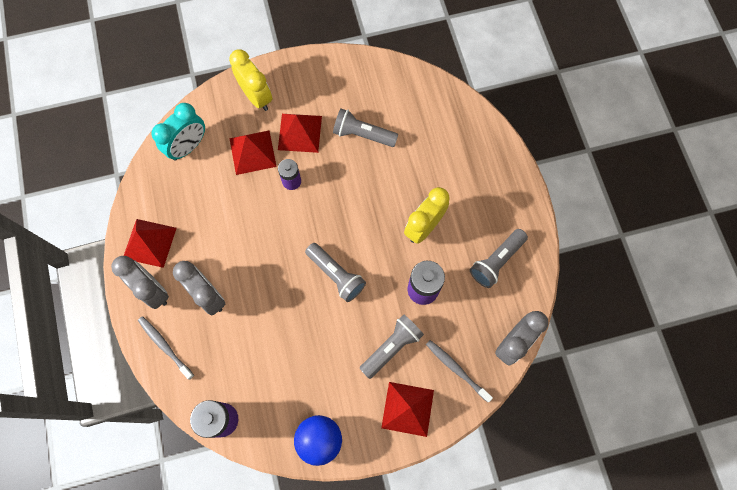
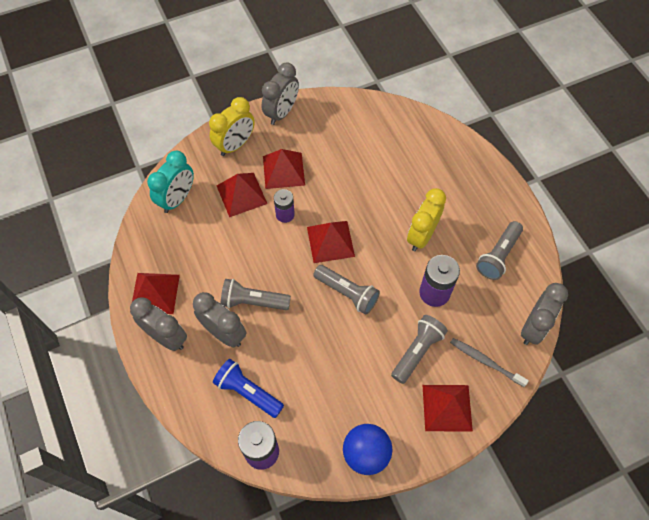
camera: 10 degrees left, 10 degrees down
(165, 346) = (189, 389): grey toothbrush -> none
(220, 359) = (248, 392): none -> blue flashlight
(256, 97) = (235, 145): yellow clock -> yellow clock turned 90 degrees clockwise
(310, 68) = (282, 113): none -> grey clock
(331, 218) = (330, 241): none -> red pyramid
(363, 134) = (344, 163): grey flashlight -> grey flashlight (253, 302)

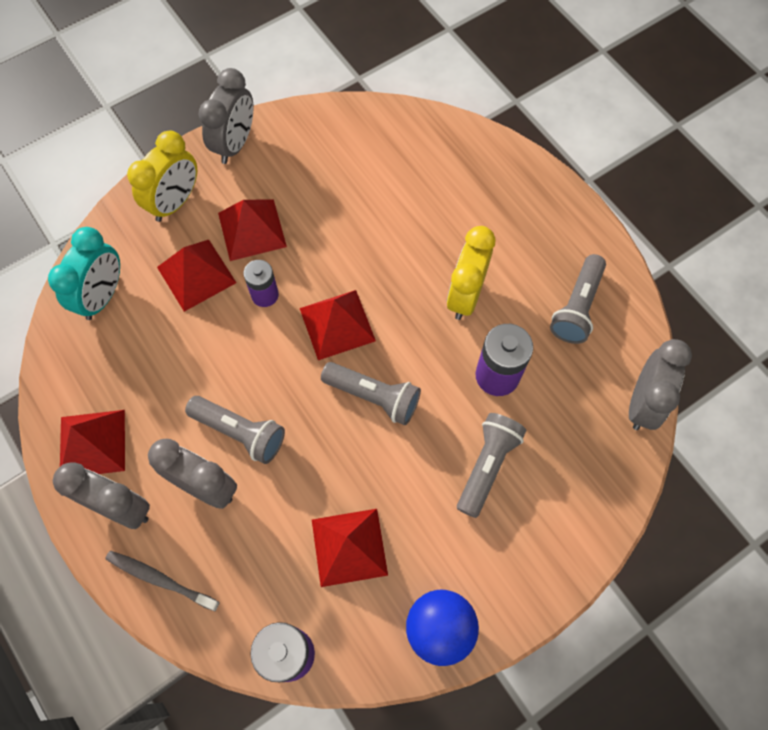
camera: 10 degrees left, 5 degrees up
(248, 392) = (254, 569): blue flashlight -> none
(253, 302) = (240, 432): grey flashlight -> grey flashlight turned 150 degrees counterclockwise
(447, 407) = (542, 540): red pyramid -> red pyramid (349, 547)
(485, 361) = (584, 463): grey toothbrush -> grey toothbrush (160, 579)

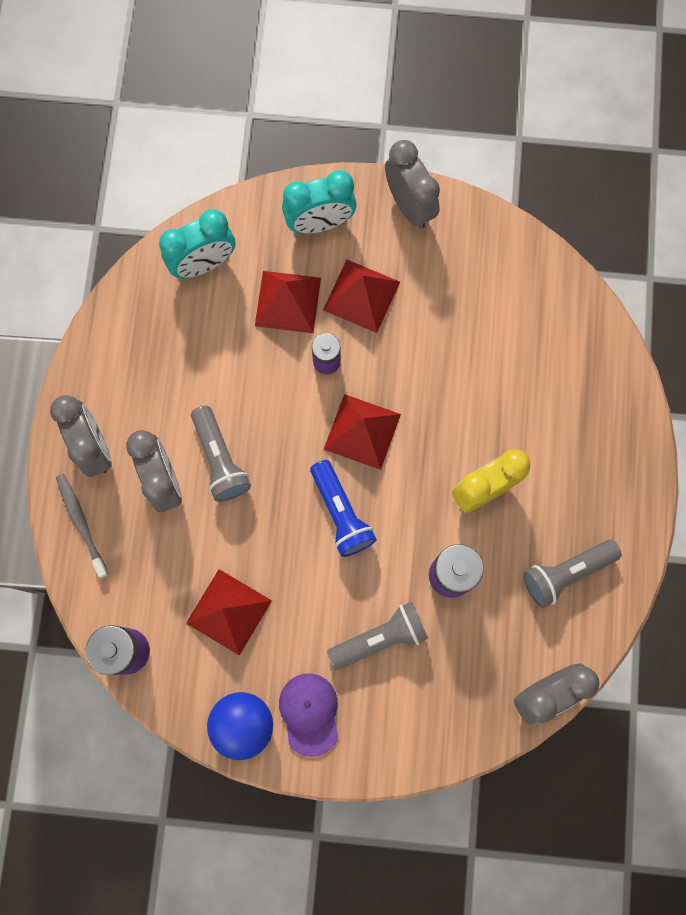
camera: 40 degrees right, 10 degrees up
(92, 443) = (110, 381): red pyramid -> none
(175, 202) = (320, 223): yellow clock -> turquoise clock
(235, 144) = (409, 206): grey clock -> grey clock turned 90 degrees counterclockwise
(374, 396) = (341, 513): grey flashlight -> blue flashlight
(485, 573) = (309, 713): none -> purple cap

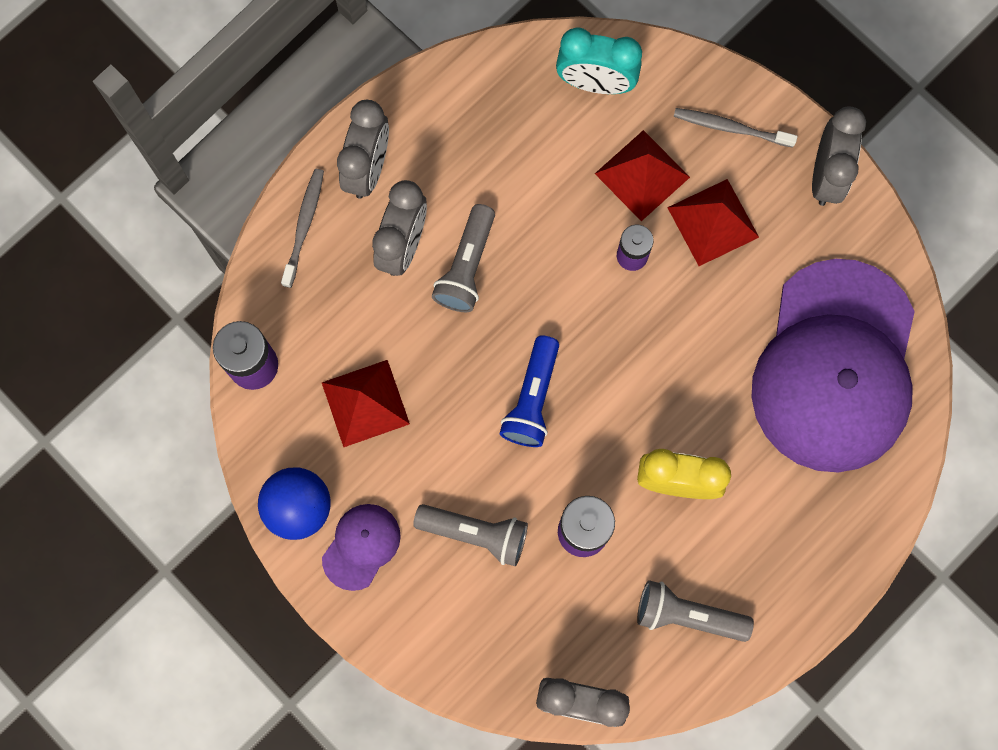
camera: 40 degrees right, 0 degrees up
(320, 223) = (730, 127): turquoise clock -> grey toothbrush
(362, 431) = (611, 343): red pyramid -> none
(521, 328) = (835, 367): none -> purple cap

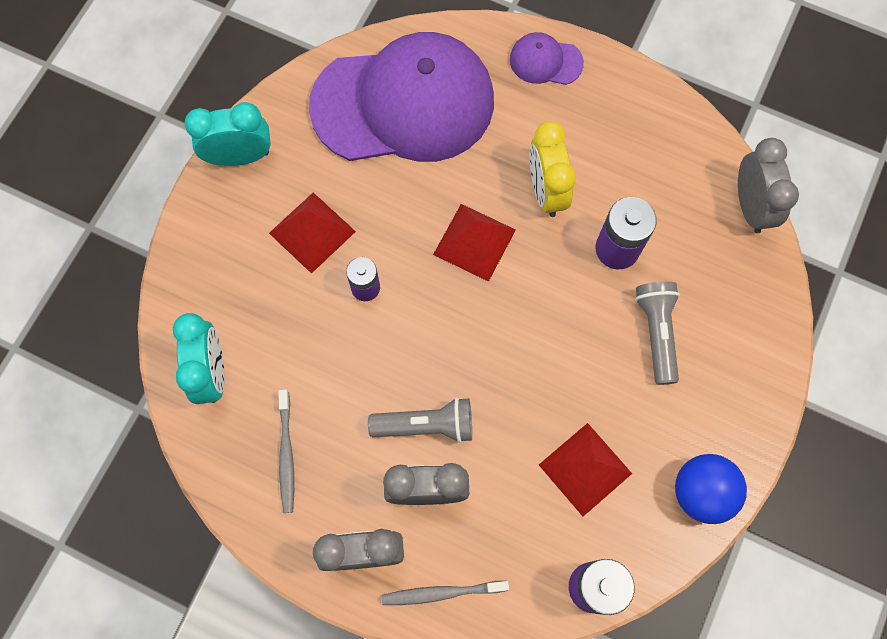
camera: 110 degrees left, 5 degrees down
(361, 546) = (709, 424): purple cap -> purple cap (545, 61)
(532, 399) = (523, 326): blue flashlight -> none
(642, 175) = (288, 303): red pyramid -> red pyramid (474, 242)
(687, 615) = (647, 150): grey flashlight -> none
(730, 127) = (220, 245): grey toothbrush -> grey toothbrush (286, 455)
(826, 175) = (240, 156): grey clock -> turquoise clock

